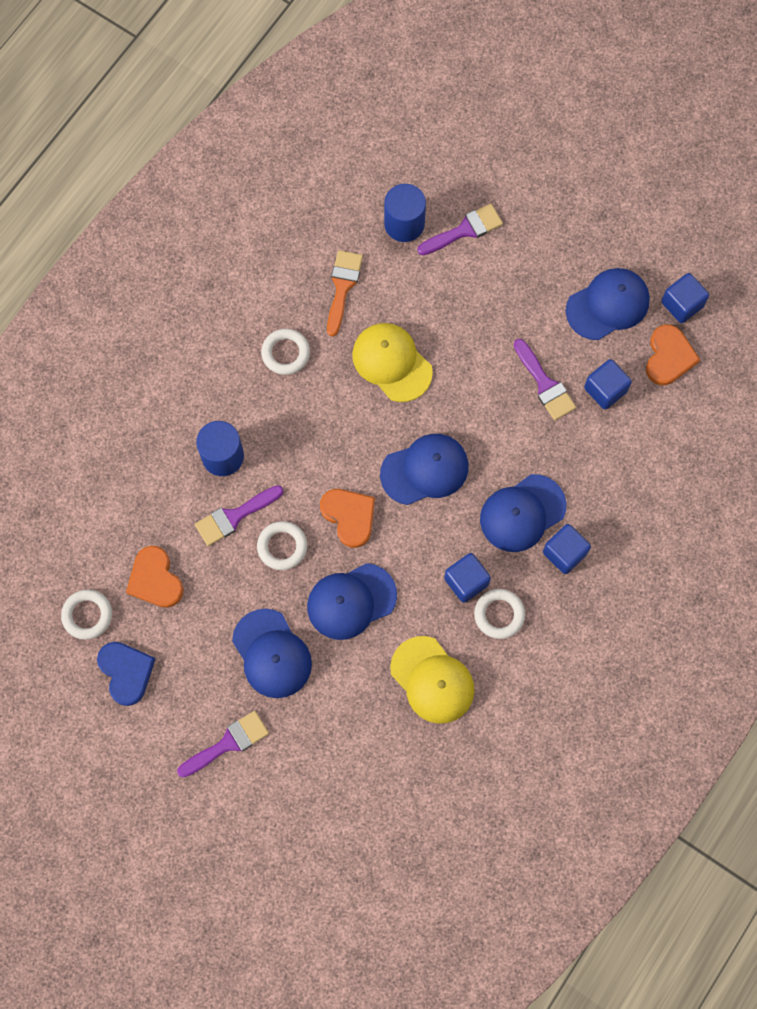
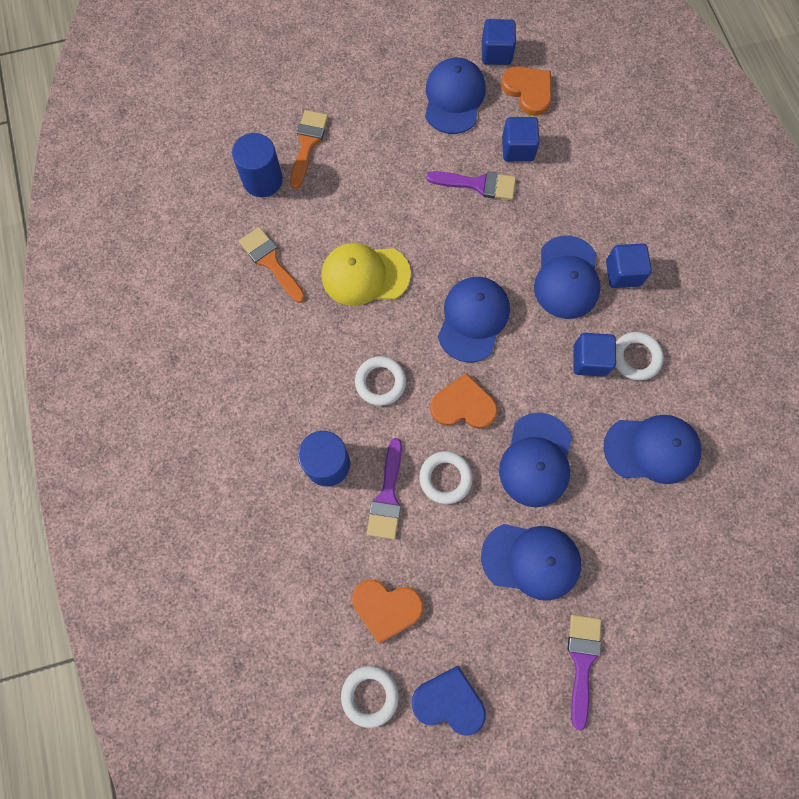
camera: 50 degrees left, 0 degrees up
(285, 353) = (285, 346): white ring -> white ring (380, 382)
(432, 680) = (652, 449): yellow cap -> blue cap
(465, 230) = (307, 144): purple brush -> orange brush

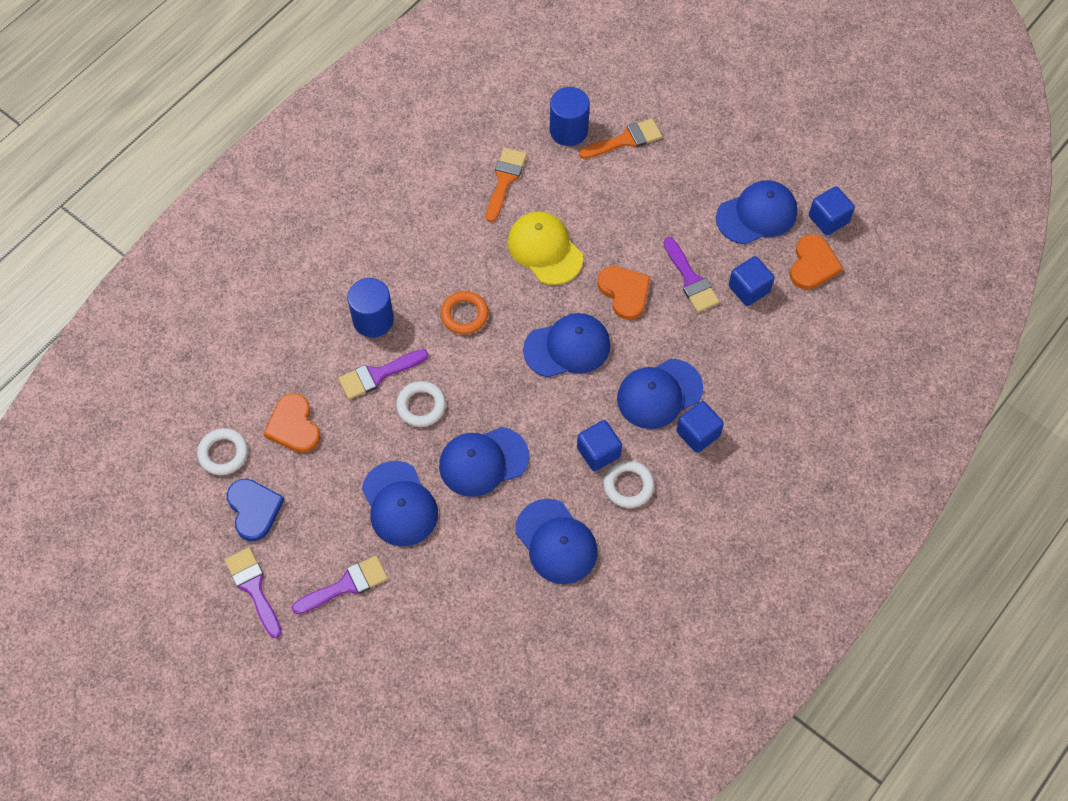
camera: 55 degrees right, 10 degrees down
(380, 382) = (464, 315): white ring -> orange ring
(463, 405) = (489, 383): orange heart -> orange heart (624, 292)
(531, 753) = (253, 587): none -> purple brush

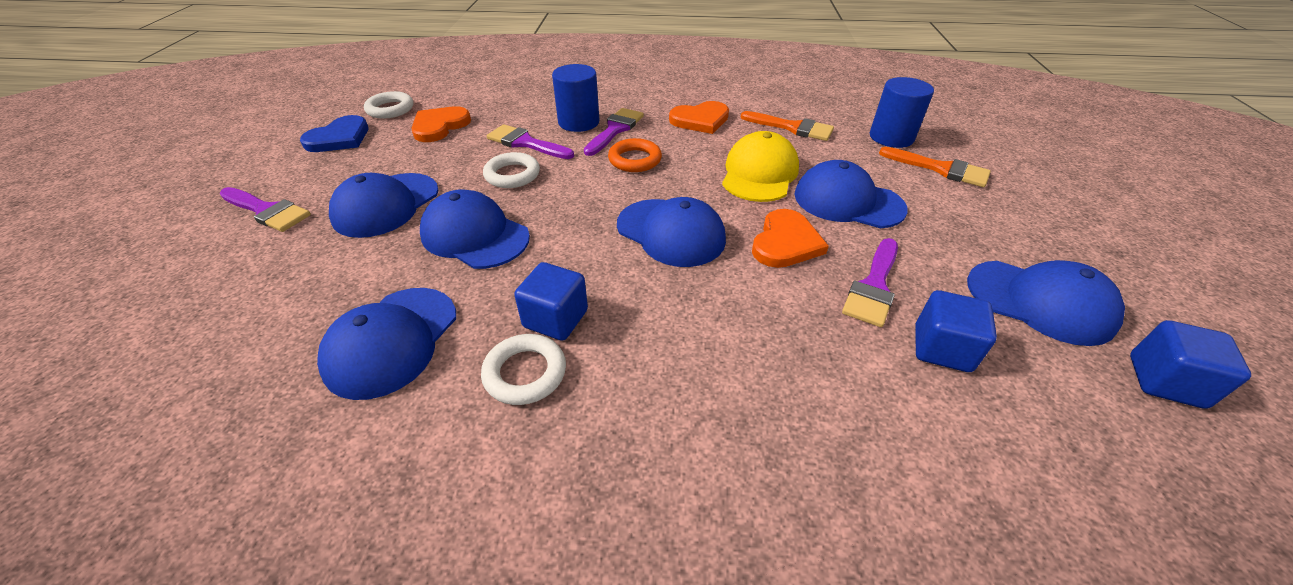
camera: 55 degrees right, 20 degrees down
(253, 587) = (249, 165): purple brush -> purple brush (615, 130)
(504, 180) = (792, 128): orange brush -> orange brush turned 45 degrees clockwise
(659, 394) = (691, 335): blue cap -> blue cap (848, 201)
(698, 433) = (671, 410): blue cube -> none
(813, 264) = (1082, 403): orange heart -> orange heart (700, 120)

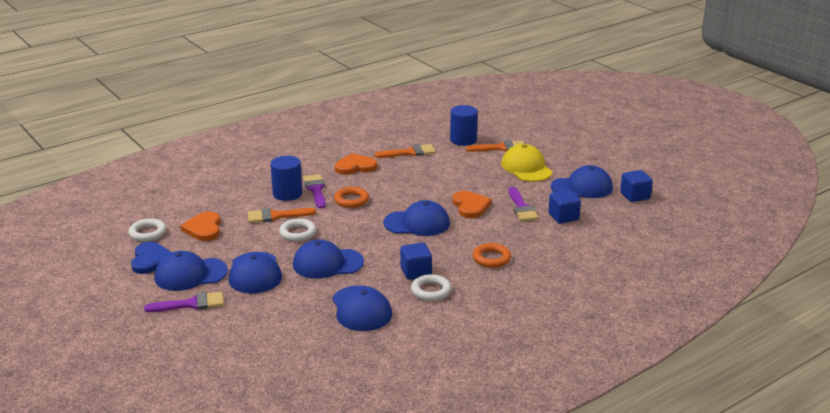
camera: 40 degrees left, 15 degrees down
(525, 143) = (276, 216): purple brush -> orange brush
(700, 120) = (355, 166): orange heart -> orange heart turned 135 degrees counterclockwise
(704, 365) = (491, 258): none -> orange ring
(759, 173) = (422, 182): yellow cap -> yellow cap (526, 168)
(848, 201) = (476, 179): blue cap -> blue cap (190, 274)

